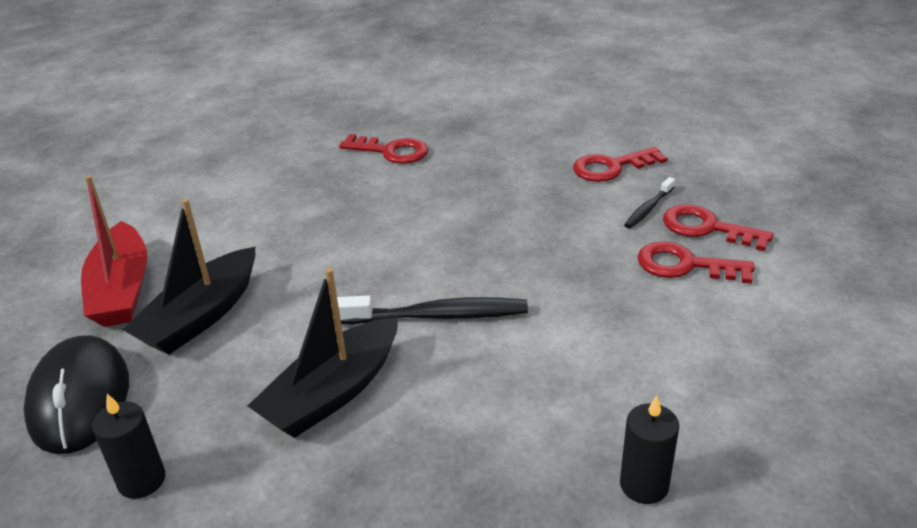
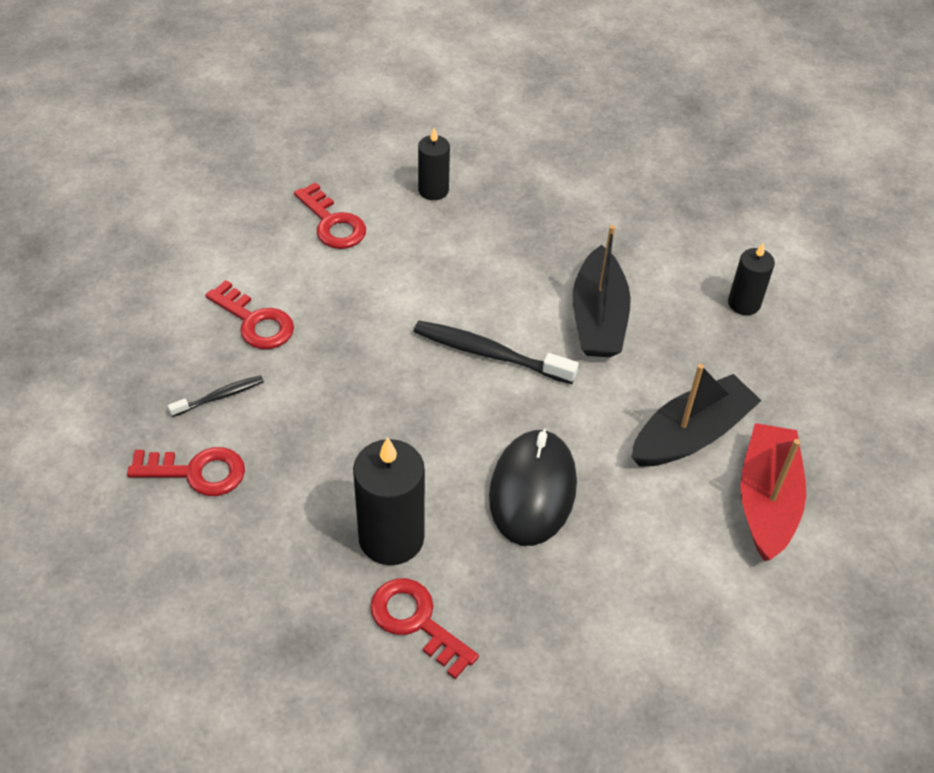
camera: 160 degrees left, 15 degrees up
(79, 399) = (795, 386): black mouse -> black mouse (533, 490)
(333, 393) = (598, 318): black boat -> black boat turned 120 degrees clockwise
(437, 179) = (391, 537): none -> black candle
(707, 228) = (195, 351): red key -> red key (332, 223)

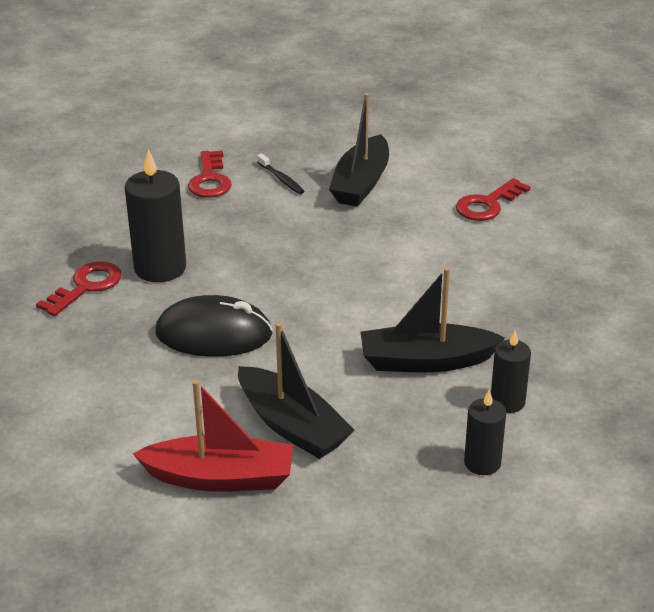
camera: 85 degrees right, 15 degrees down
(255, 321) = (361, 183): red key -> black boat
(433, 190) = (557, 252): black candle -> black candle (507, 402)
(489, 353) = (360, 300): black toothbrush -> none

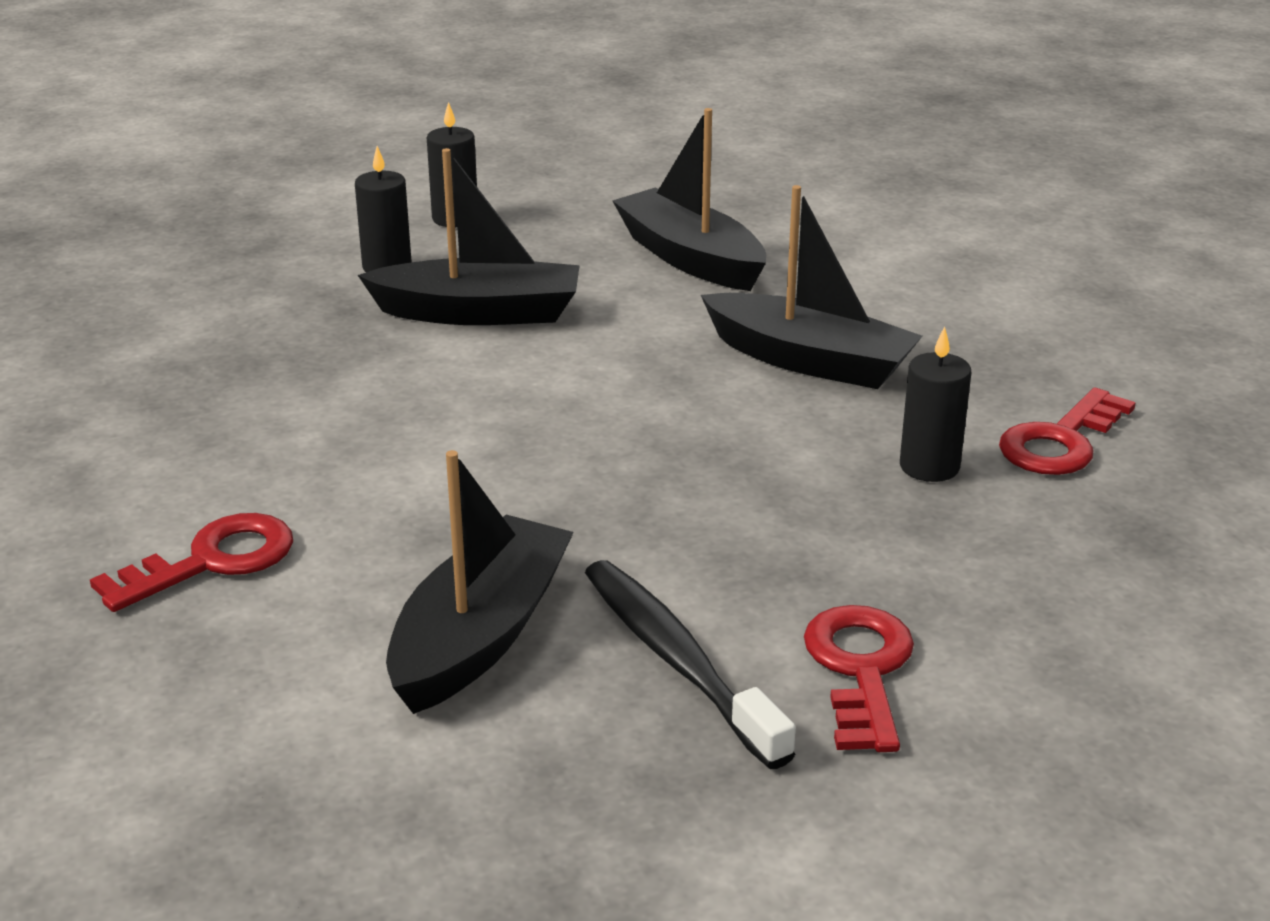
camera: 175 degrees left, 5 degrees down
(160, 268) = (929, 467): black candle -> black candle, size x0.59
(214, 334) = (810, 361): black mouse -> black boat
(221, 477) = (783, 221): red boat -> none
(281, 179) = (677, 660): black toothbrush -> black toothbrush, size x1.81

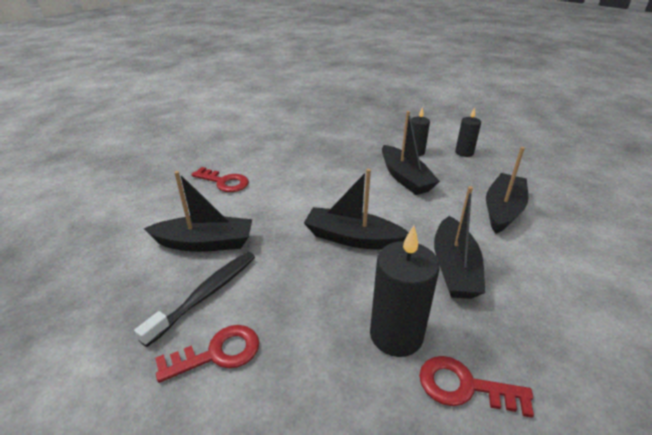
camera: 65 degrees right, 5 degrees up
(637, 436) = (352, 238): none -> black boat
(929, 467) = (396, 335): black candle -> black candle, size x1.70

